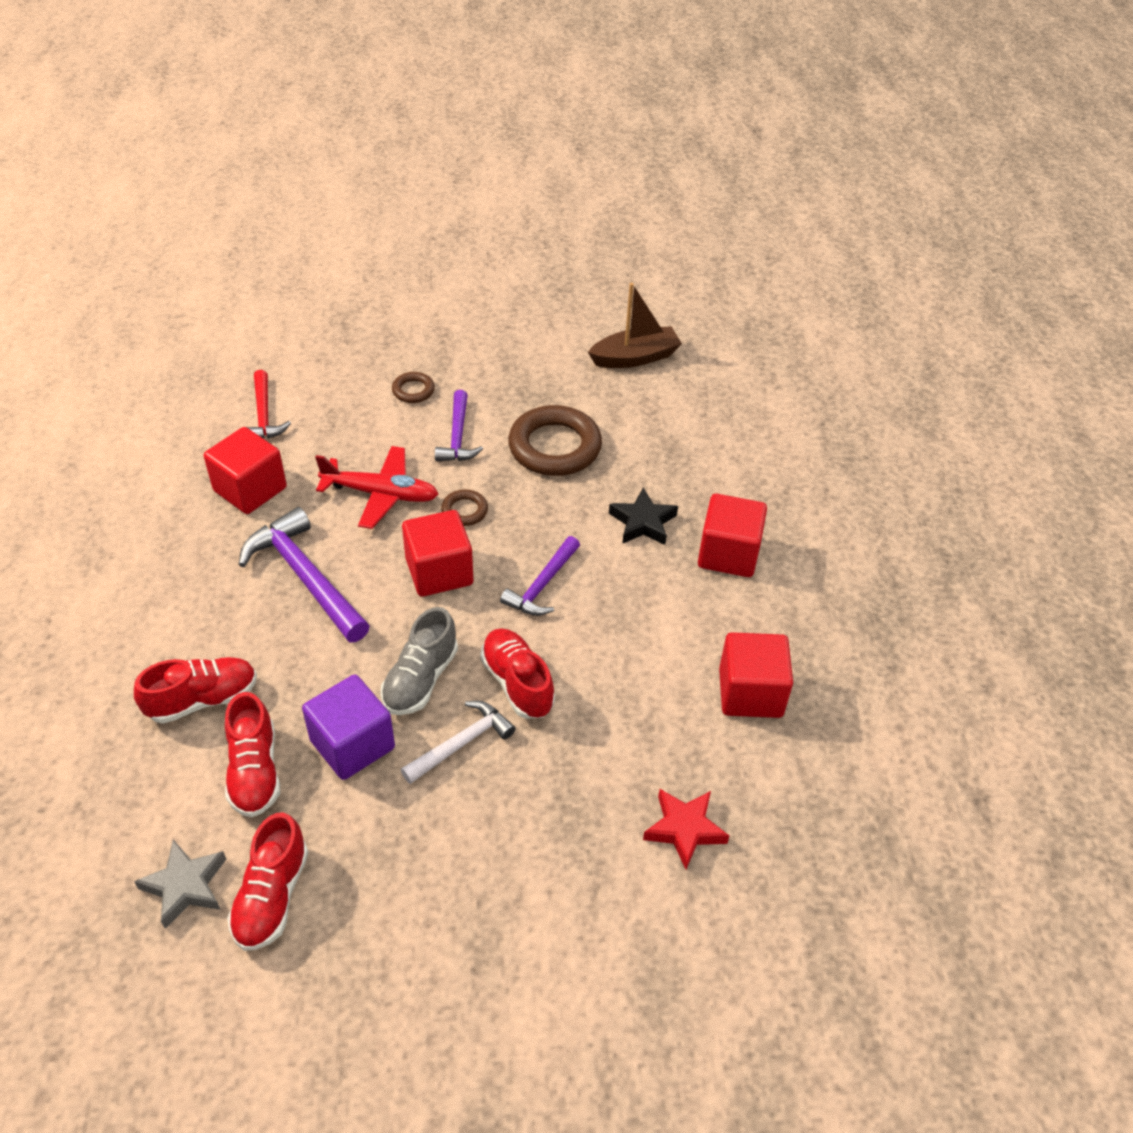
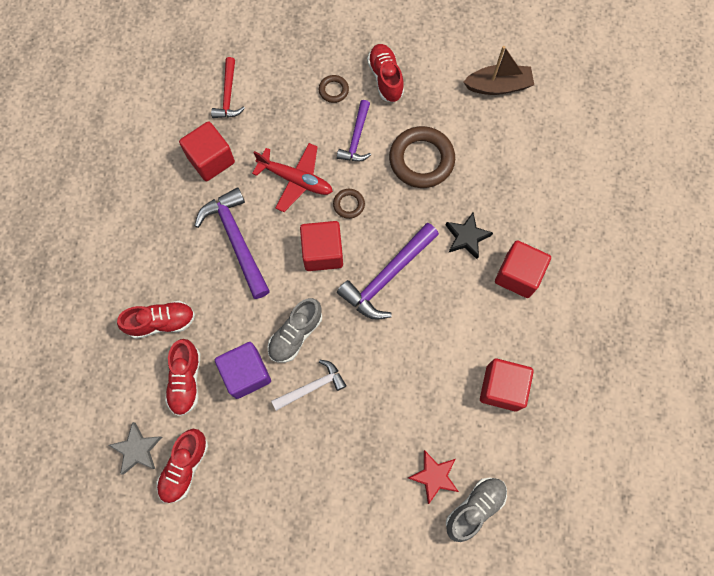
camera: 15 degrees right, 25 degrees up
(517, 683) = (355, 349): red shoe -> red shoe (385, 78)
(542, 585) = (387, 276): purple hammer -> purple hammer, size x1.63
(761, 861) = (474, 508): none -> grey shoe

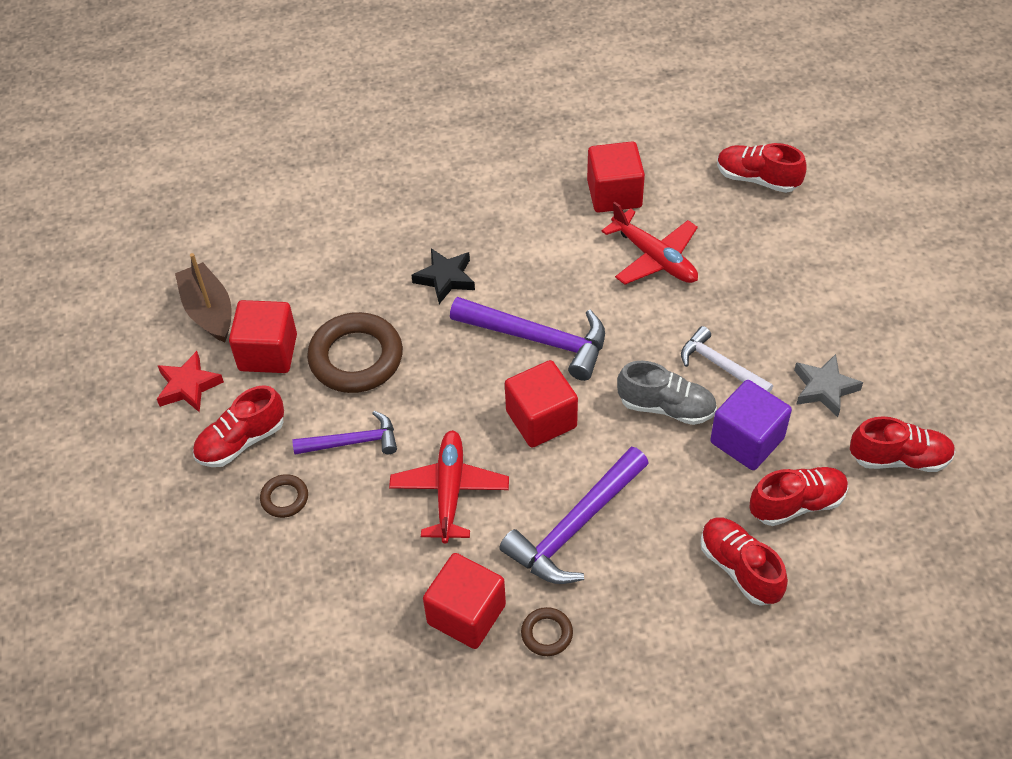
camera: 110 degrees left, 20 degrees down
(137, 449) = (915, 520): grey star -> grey star (824, 388)
(228, 95) = (345, 638): red hammer -> none
(349, 204) = (458, 415): brown ring -> brown ring (547, 634)
(426, 388) = (654, 258): none -> red plane
(434, 476) = (747, 221): red star -> red star (188, 386)
(474, 508) = (757, 179): grey shoe -> red shoe
(518, 275) = (470, 217): red cube -> red cube (268, 352)

